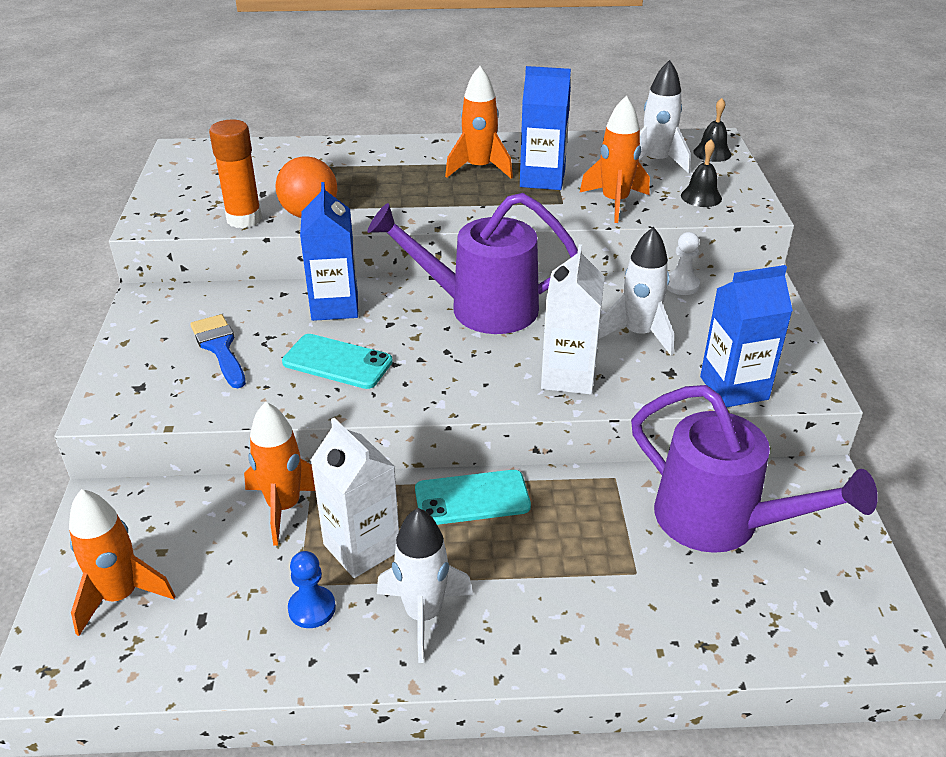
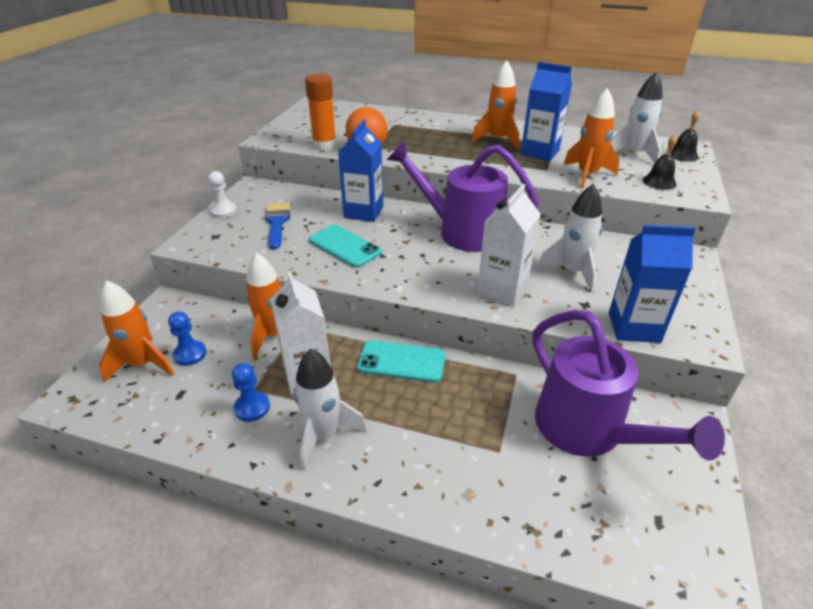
camera: 20 degrees right, 0 degrees up
(181, 564) = (190, 354): none -> blue pawn
(681, 285) = (623, 245): white pawn -> white pawn (224, 211)

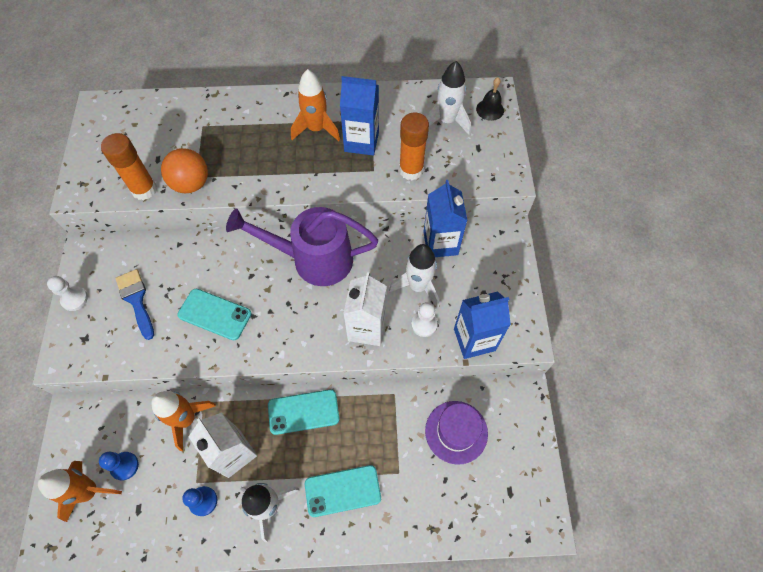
camera: 20 degrees left, 25 degrees up
(363, 212) = (214, 257): blue carton -> blue carton (440, 243)
(420, 447) = (342, 491): none -> turquoise phone
(572, 301) = (424, 324): none -> white pawn
(587, 175) = (411, 170): orange rocket -> orange glue stick
(589, 431) = (456, 432): purple watering can -> purple hat
(659, 182) = (474, 163): black bell -> none

